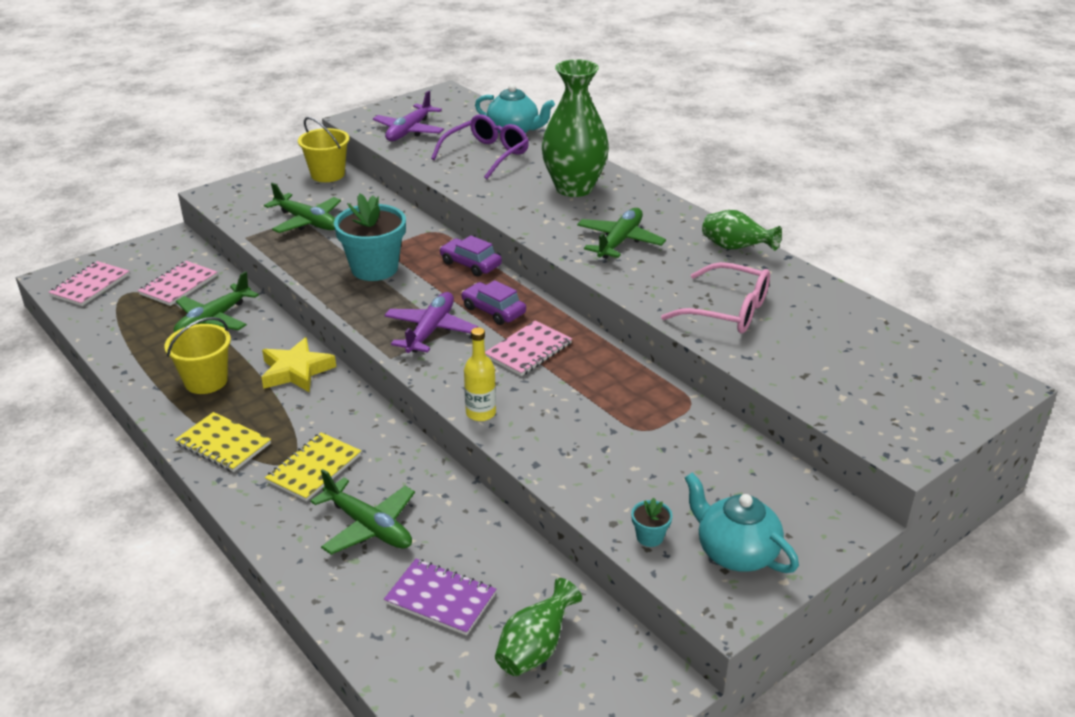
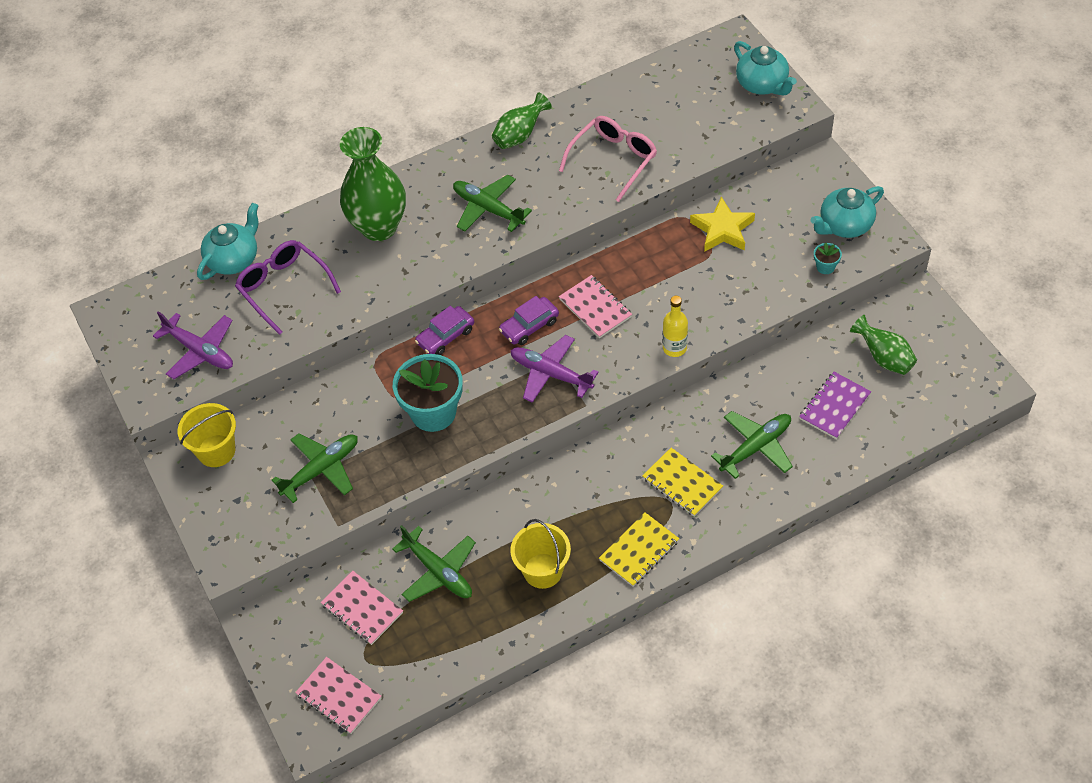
camera: 75 degrees left, 20 degrees up
(296, 371) = (542, 498): yellow star -> yellow star (722, 229)
(929, 416) = (762, 84): none -> turquoise teapot

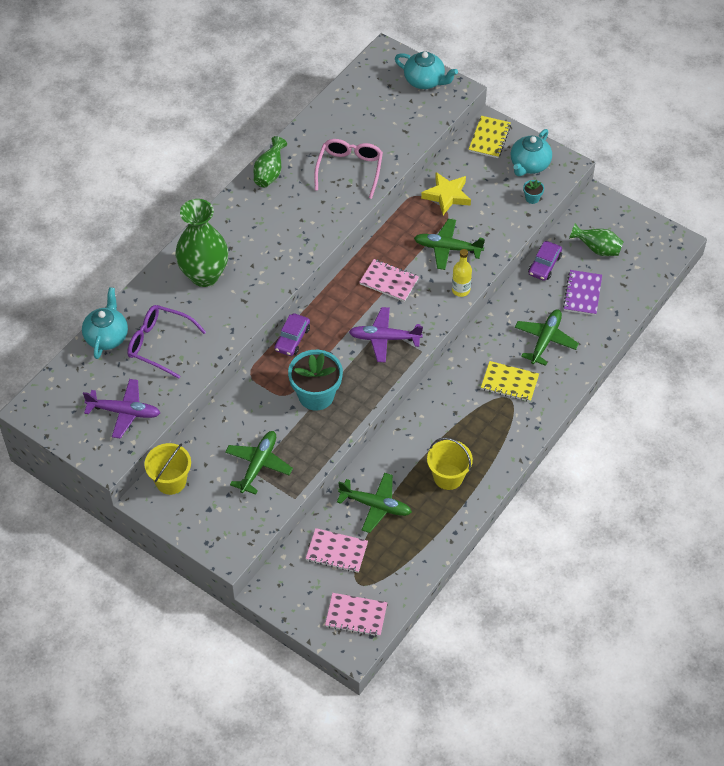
camera: 30 degrees left, 0 degrees up
(488, 209) = (278, 235): green plane -> green plane (447, 248)
(529, 326) = (349, 310): purple car -> purple car (544, 265)
(639, 550) = (506, 438): yellow notebook -> yellow notebook (489, 138)

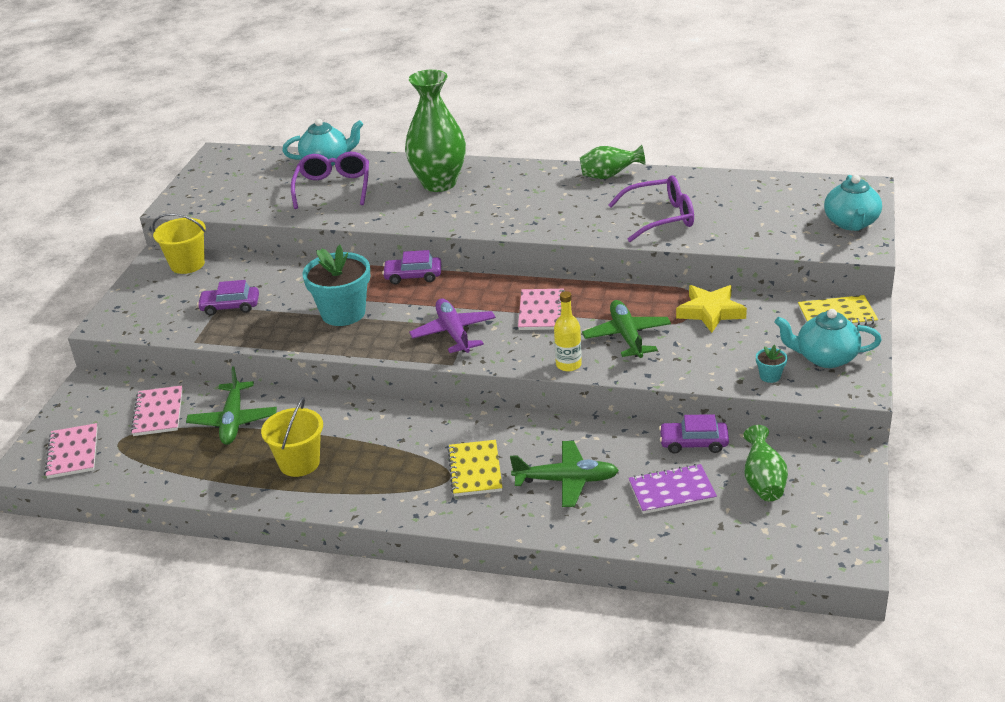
camera: 70 degrees right, 20 degrees down
(124, 412) = (238, 196): purple plane -> none
(258, 465) = (230, 306): green plane -> purple car
(349, 169) = (660, 217): pink glasses -> purple glasses

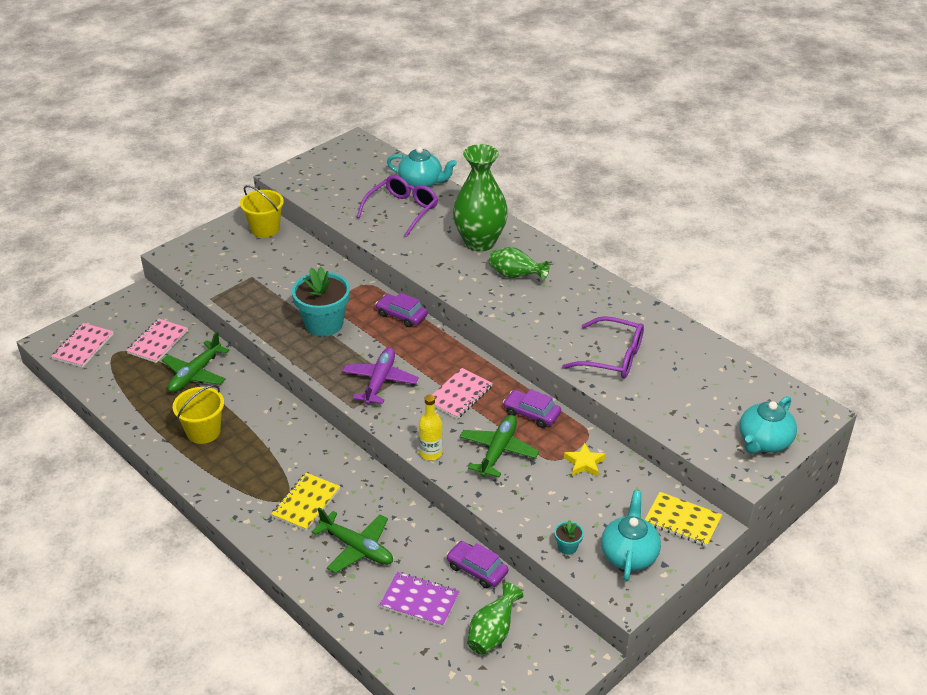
camera: 30 degrees right, 5 degrees up
(230, 306) = (258, 280): purple car -> purple car (531, 414)
(609, 176) = (615, 297): green vase -> green vase (515, 276)
(710, 312) = (584, 463): yellow star -> yellow star, size x0.64
(825, 358) = (629, 555): turquoise teapot -> turquoise teapot turned 60 degrees clockwise

